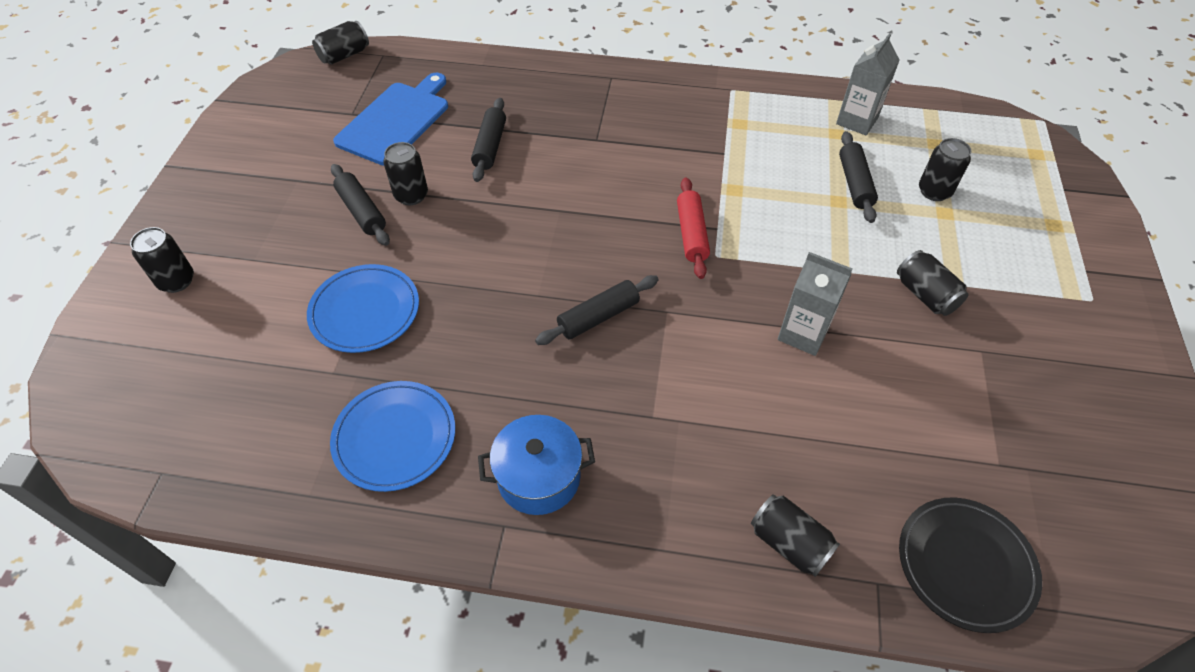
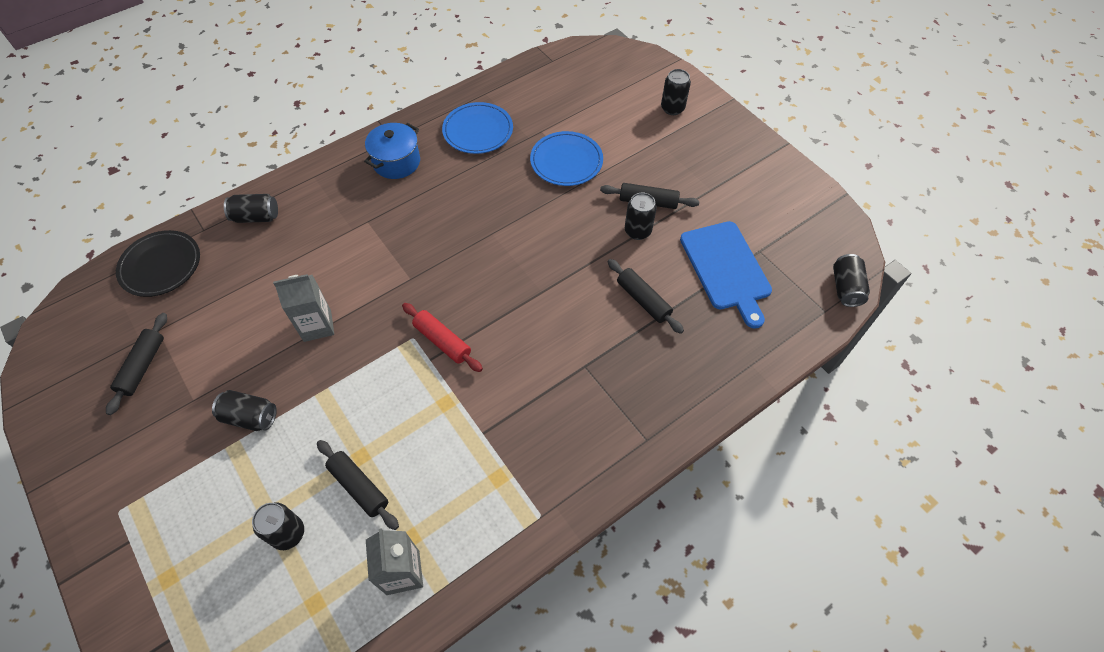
camera: 135 degrees right, 5 degrees up
(598, 317) = (445, 247): black rolling pin -> black rolling pin (142, 366)

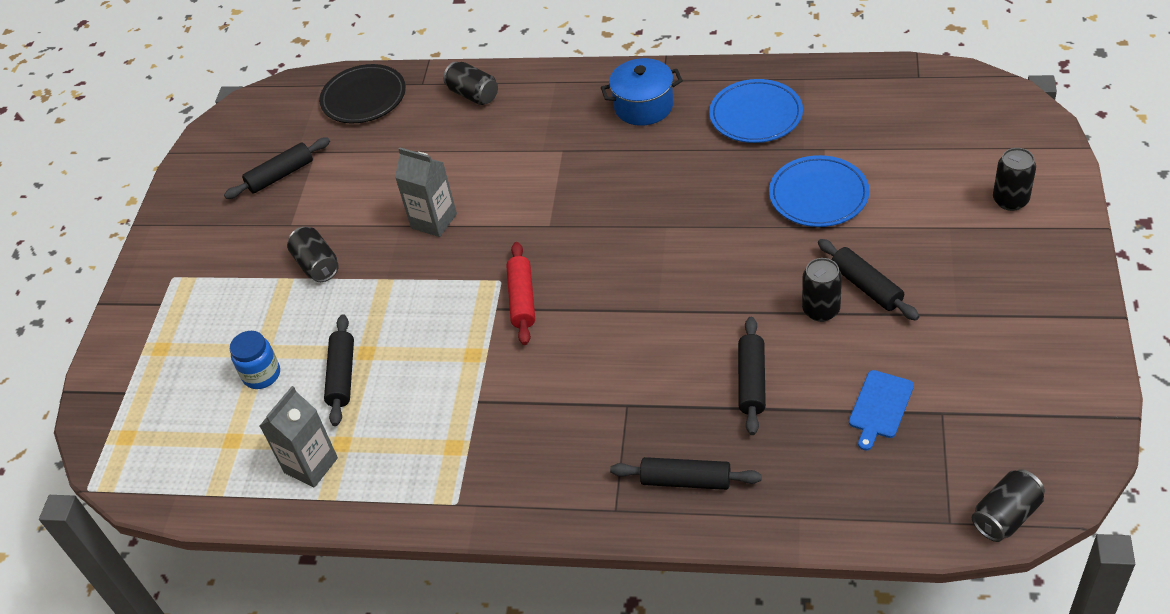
camera: 50 degrees right, 10 degrees down
(288, 533) = (262, 375): black can -> blue jar
(668, 389) = (685, 481): none -> black rolling pin
(726, 269) = (880, 407): blue cutting board -> blue cutting board, size x0.54

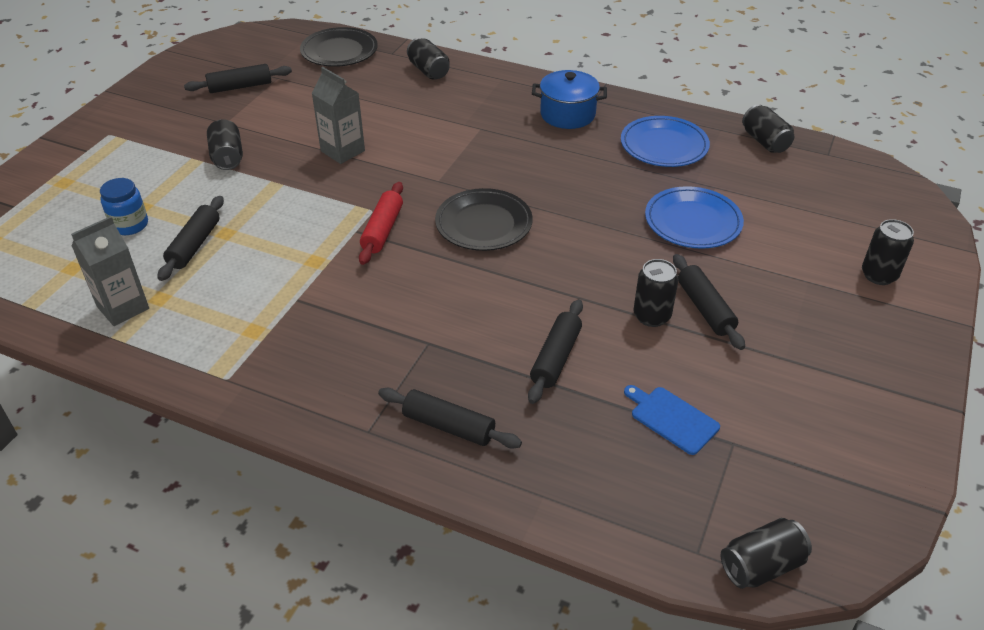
camera: 10 degrees right, 5 degrees down
(618, 261) = (483, 224): none -> black plate
(852, 80) = (765, 141): none -> black can
(880, 407) = (672, 418): blue cutting board -> blue cutting board turned 90 degrees clockwise

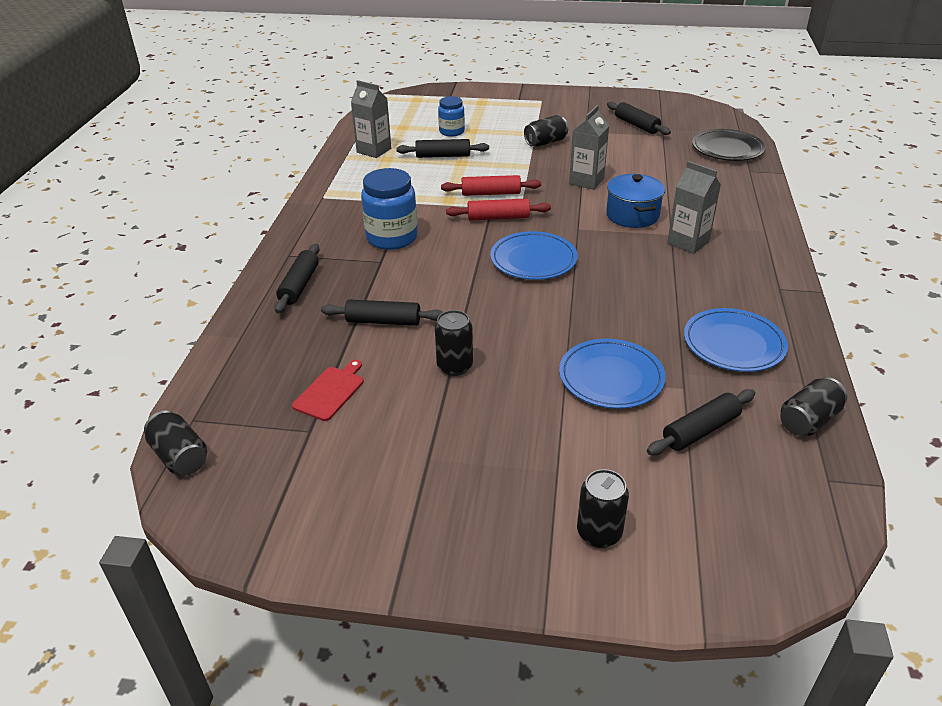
camera: 75 degrees right, 5 degrees down
(322, 224) = (491, 193): none -> red rolling pin
(378, 325) = (392, 238): none -> blue jar
(428, 71) = (739, 193): black can -> none
(483, 224) = (533, 260): black plate -> blue plate
(500, 123) = (688, 242): none -> grey carton
(567, 114) = (737, 276): blue pot -> blue pot (632, 215)
(672, 418) = (330, 391): blue cutting board -> red cutting board
(705, 308) = (479, 398): black rolling pin -> black rolling pin (700, 430)

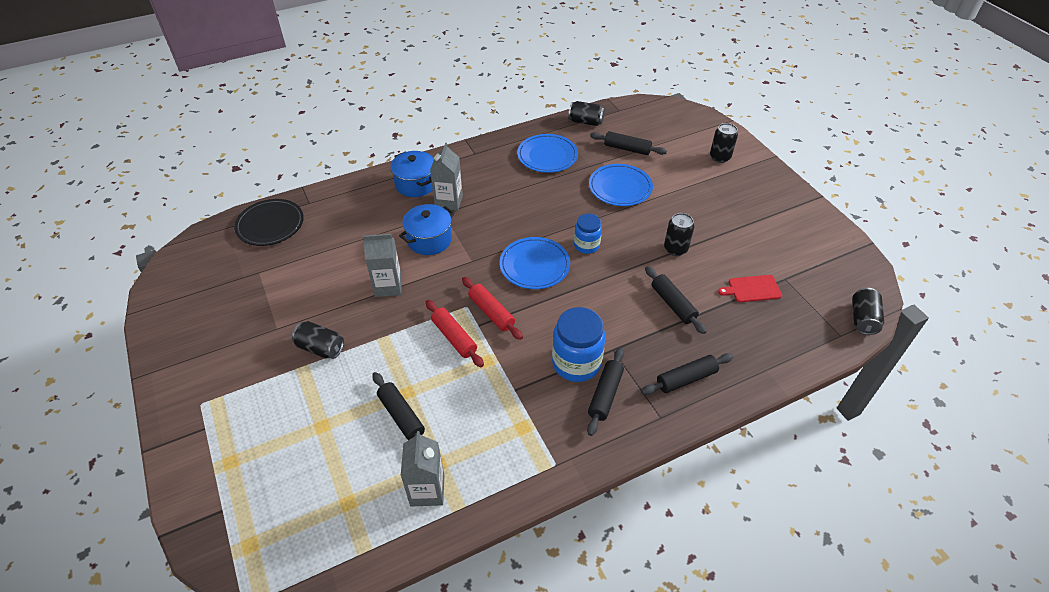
camera: 125 degrees left, 10 degrees up
(451, 132) = (335, 443): blue jar -> blue jar (586, 245)
(637, 125) = (241, 297): black rolling pin -> black rolling pin (605, 395)
(739, 232) = (416, 184): none -> blue pot

